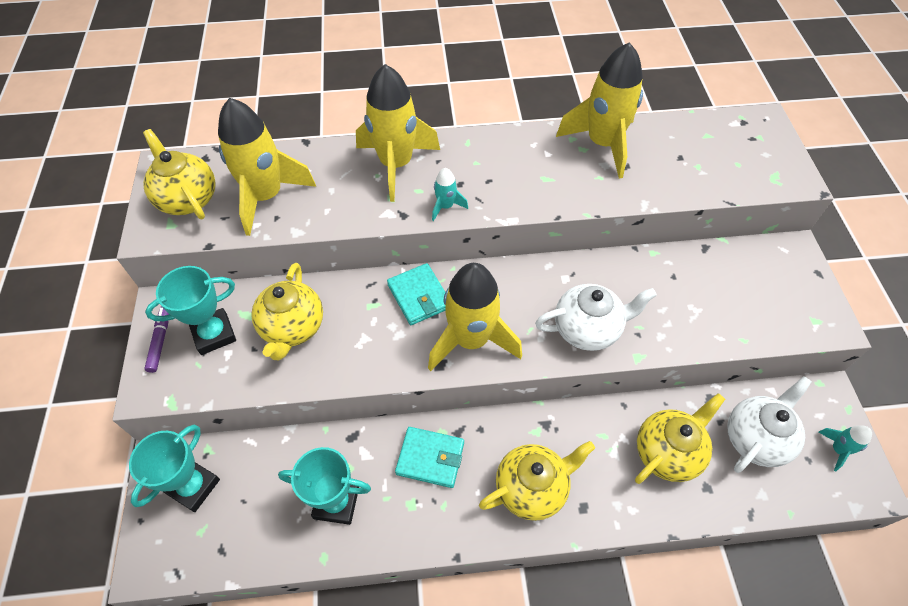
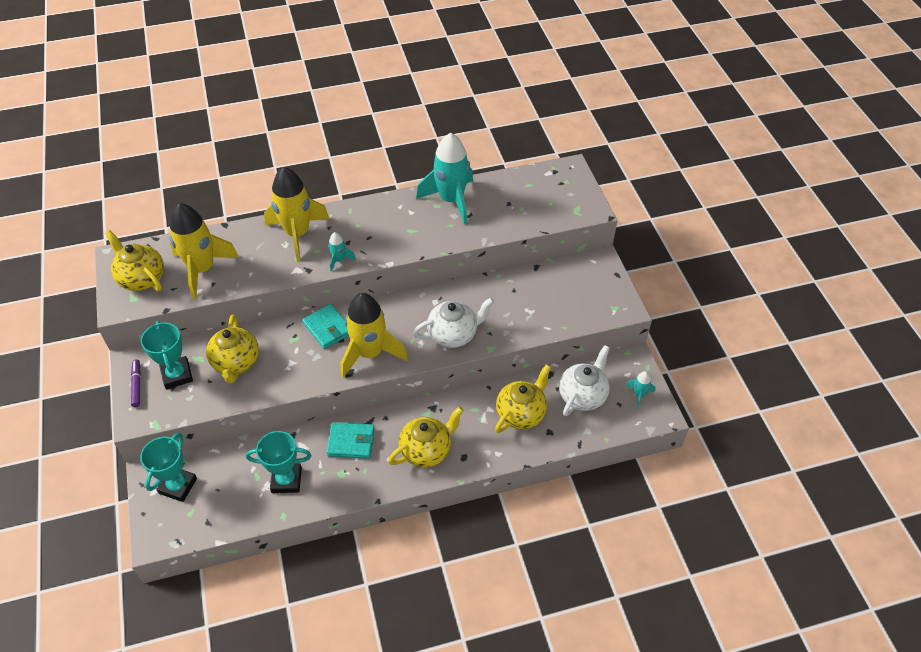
camera: 10 degrees left, 5 degrees down
(214, 334) = (177, 375): turquoise trophy -> turquoise trophy turned 75 degrees counterclockwise
(602, 144) = (451, 200): yellow rocket -> turquoise rocket

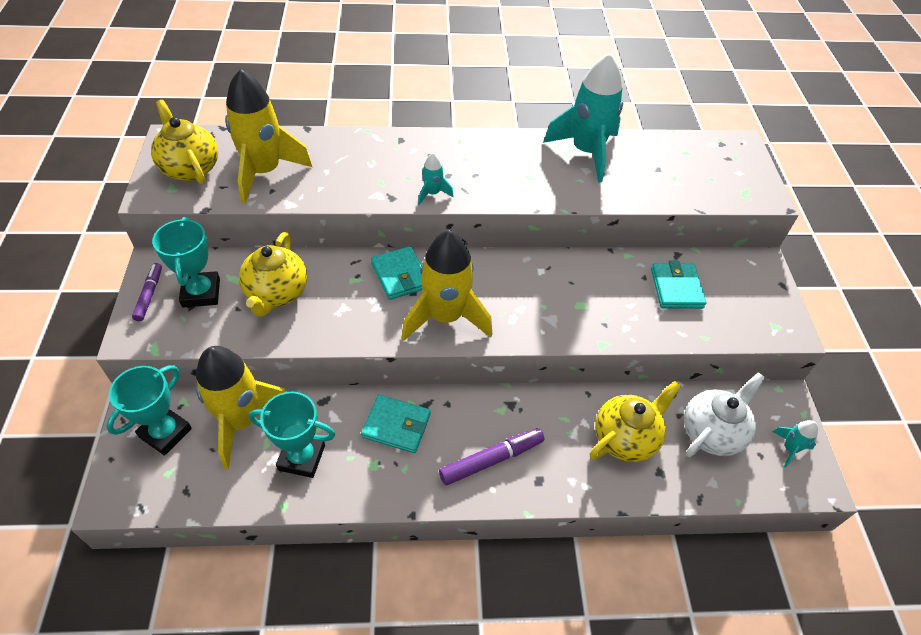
camera: 10 degrees right, 0 degrees up
(298, 234) = (390, 154): yellow rocket -> yellow rocket (242, 420)
(426, 450) = (491, 459): yellow teapot -> purple marker
(453, 334) = (557, 316): white teapot -> none
(538, 294) = (676, 288): none -> turquoise wallet

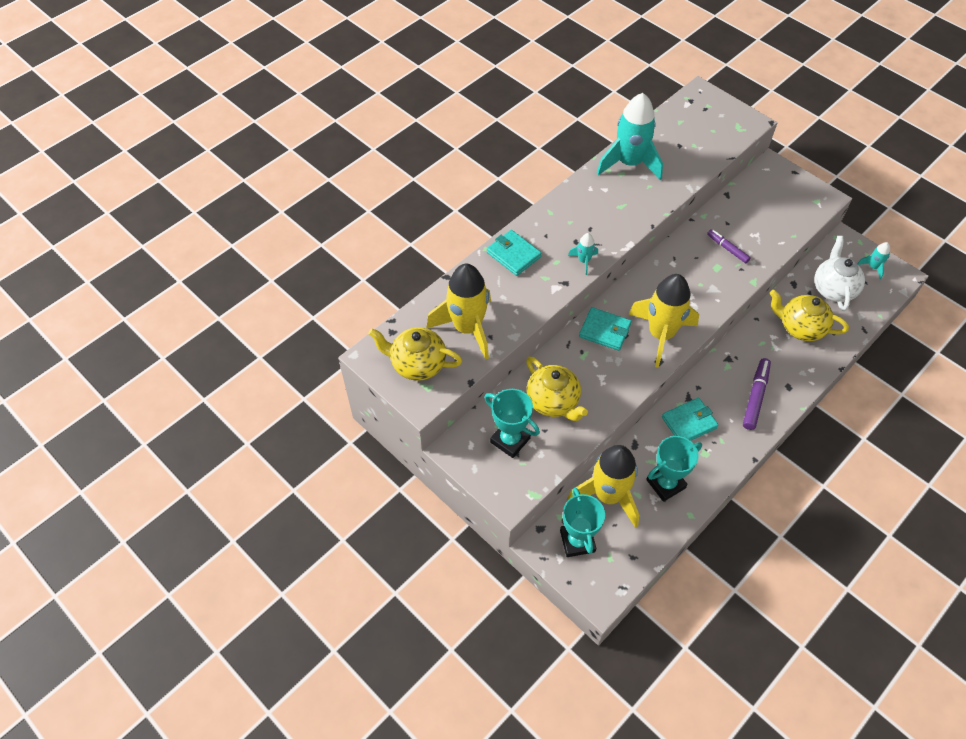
camera: 40 degrees left, 5 degrees up
(149, 295) = (481, 469): purple marker -> purple marker (727, 248)
(625, 438) = (800, 327): yellow teapot -> yellow teapot turned 75 degrees counterclockwise
(676, 288) = (749, 217): turquoise wallet -> turquoise wallet (513, 255)

